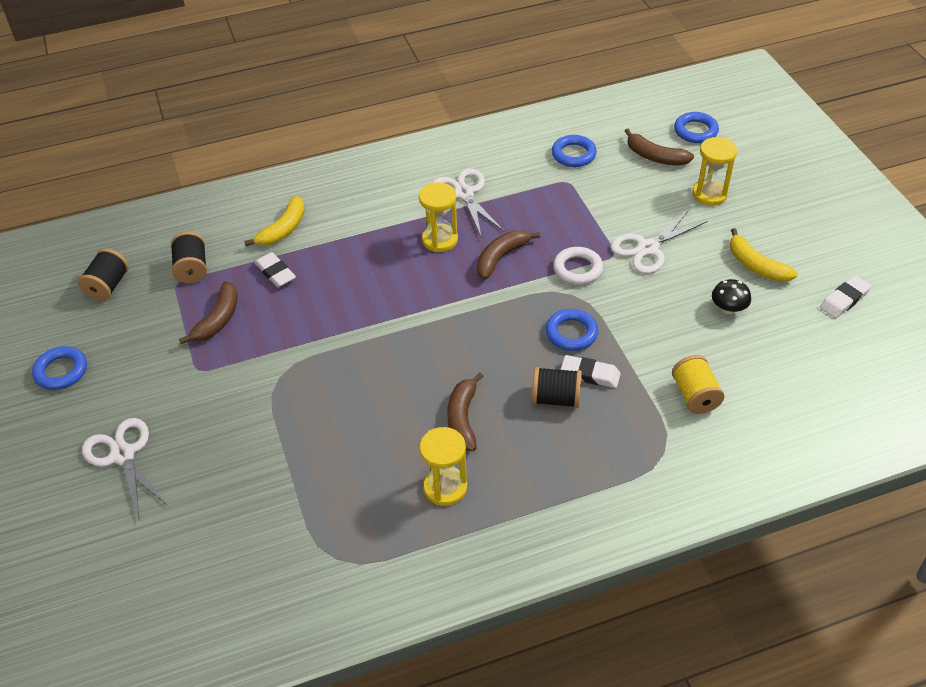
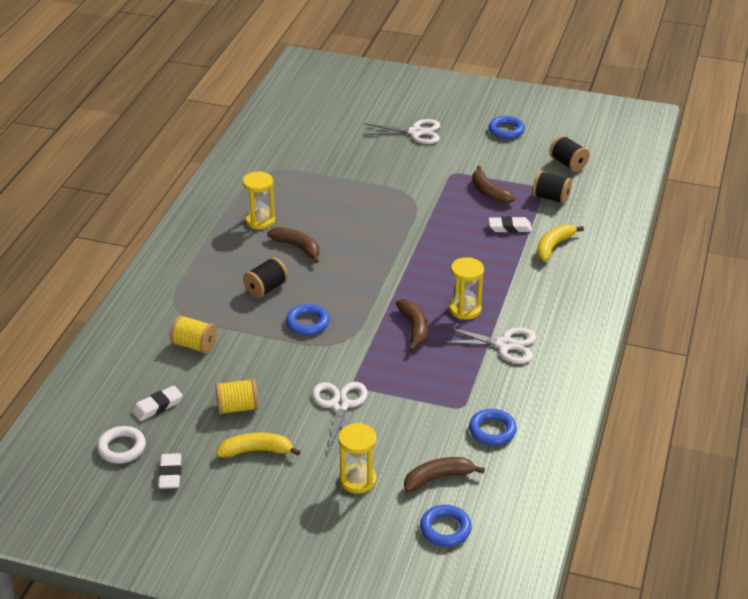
camera: 125 degrees right, 10 degrees down
(283, 229) = (553, 246): yellow banana -> yellow banana turned 60 degrees clockwise
(577, 269) = (360, 358): white ring -> white ring (121, 448)
(590, 374) = (265, 312): white eraser -> white eraser (157, 406)
(728, 309) = (237, 408): black mushroom -> yellow spool

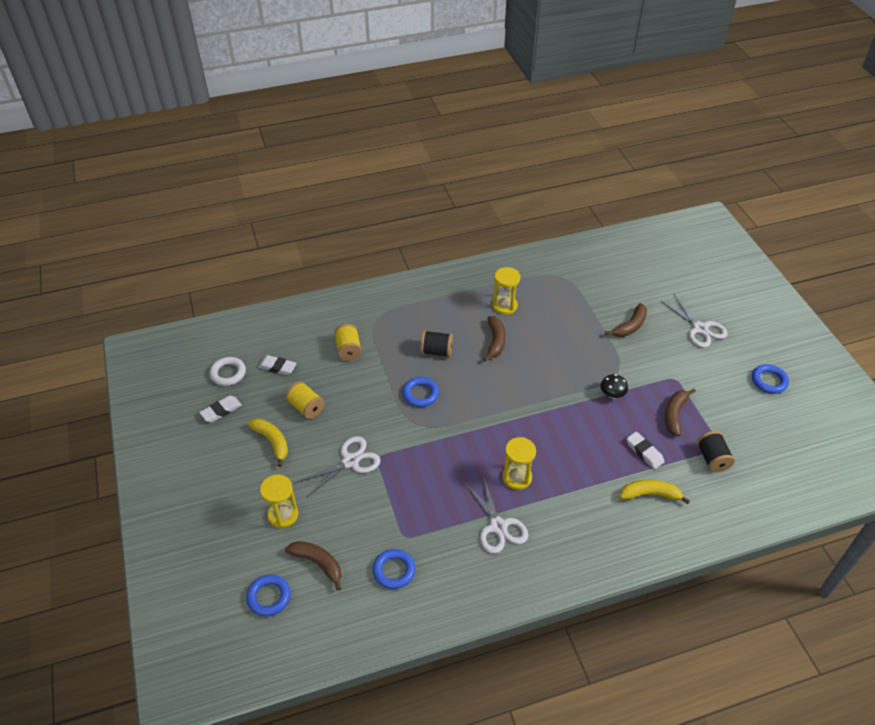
camera: 55 degrees right, 10 degrees up
(414, 328) = (467, 458): brown banana -> brown banana (630, 326)
(433, 213) = (612, 394): none -> black mushroom
(568, 164) = (772, 446): black spool -> none

